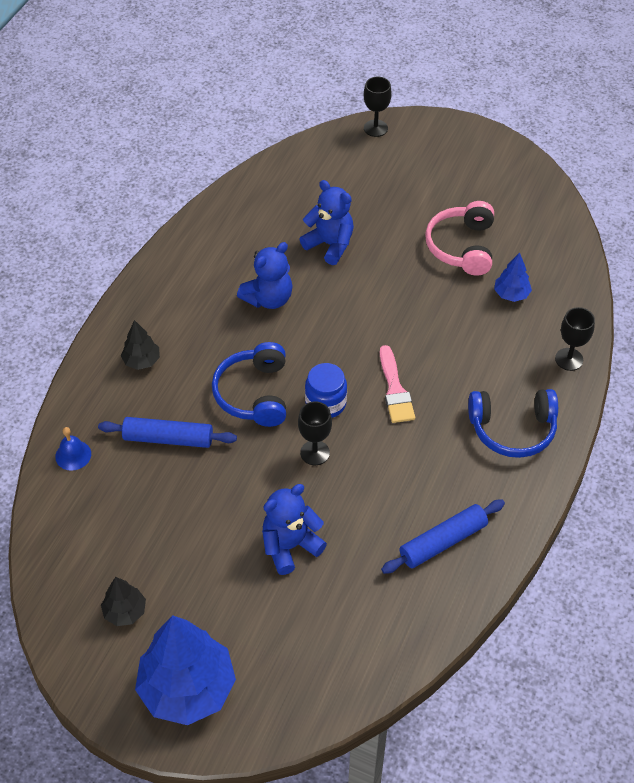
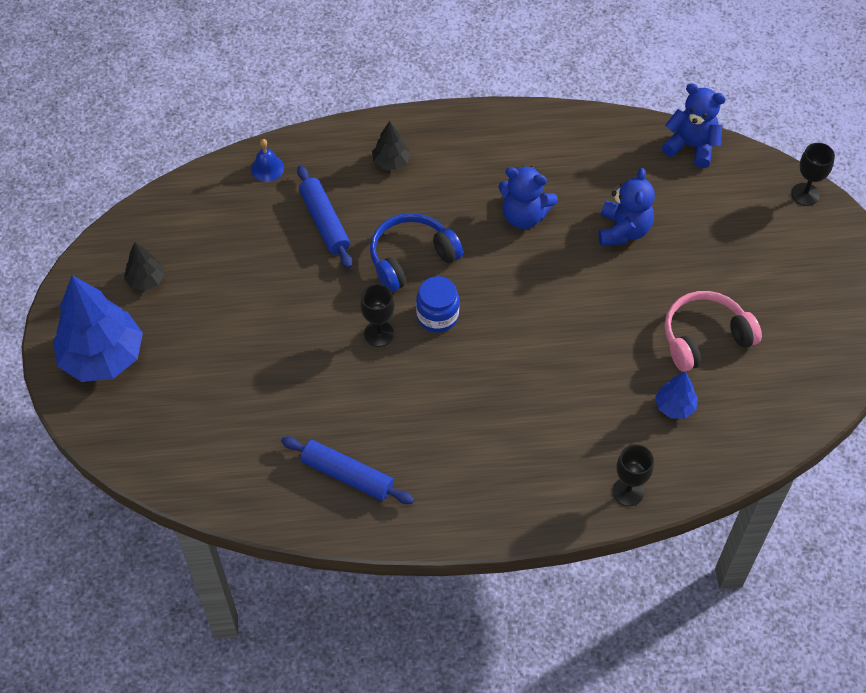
camera: 60 degrees right, 5 degrees up
(290, 546) = (273, 362): blue teddy bear -> blue teddy bear (691, 146)
(395, 389) = (489, 362): pink brush -> none
(512, 429) = (508, 478): blue headphones -> none

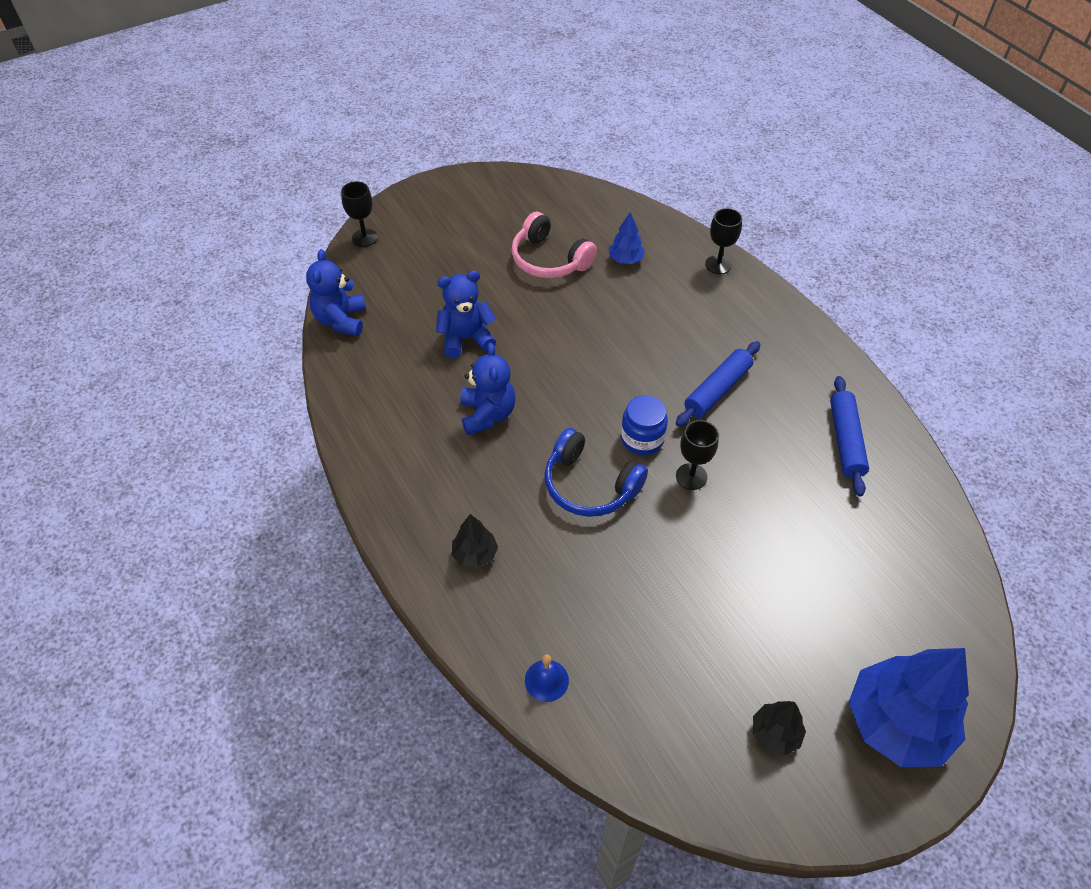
camera: 115 degrees left, 5 degrees down
(324, 222) = (590, 583): blue rolling pin -> blue rolling pin (717, 390)

